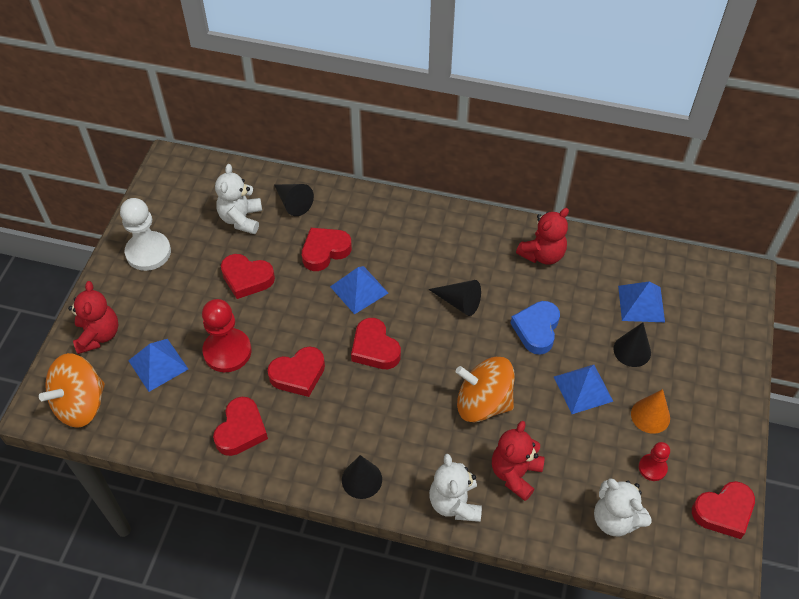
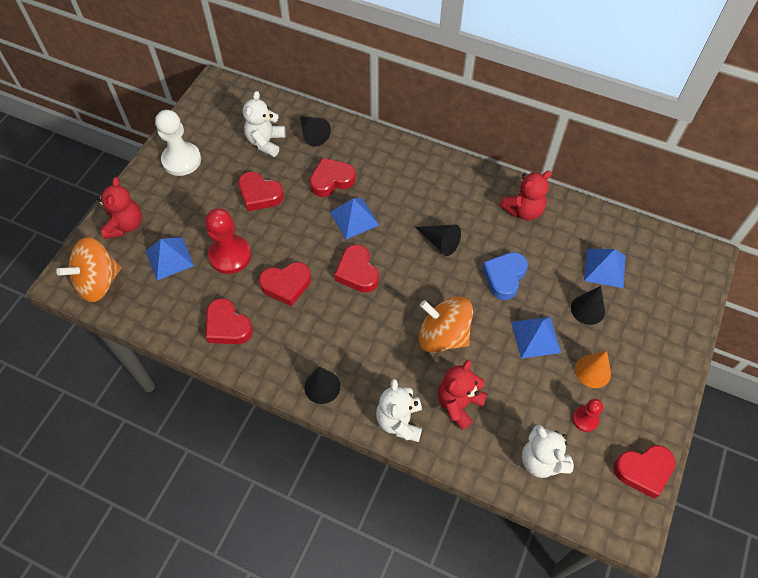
camera: 10 degrees right, 5 degrees up
(241, 430) = (227, 326): red heart -> red heart turned 105 degrees clockwise

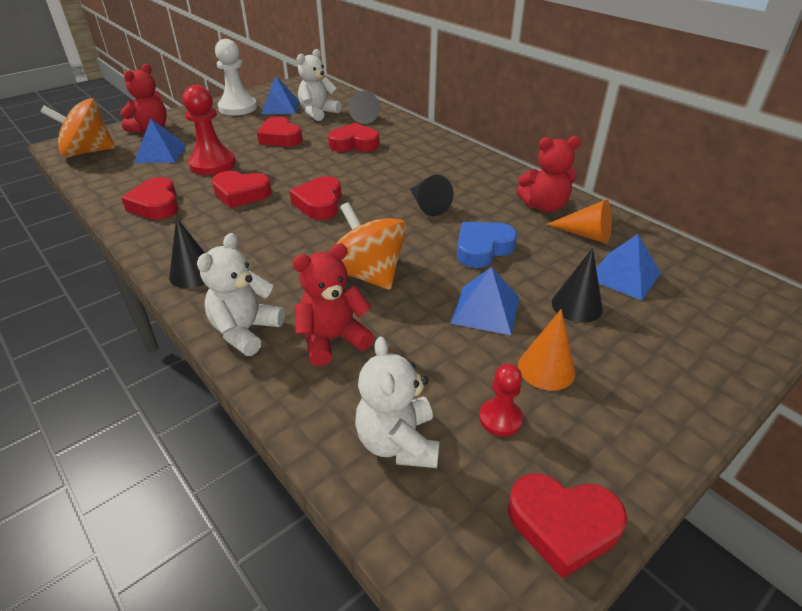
camera: 25 degrees right, 20 degrees down
(354, 218) = (352, 170): blue pyramid -> blue pyramid (280, 107)
(564, 233) = (585, 234): none -> orange cone

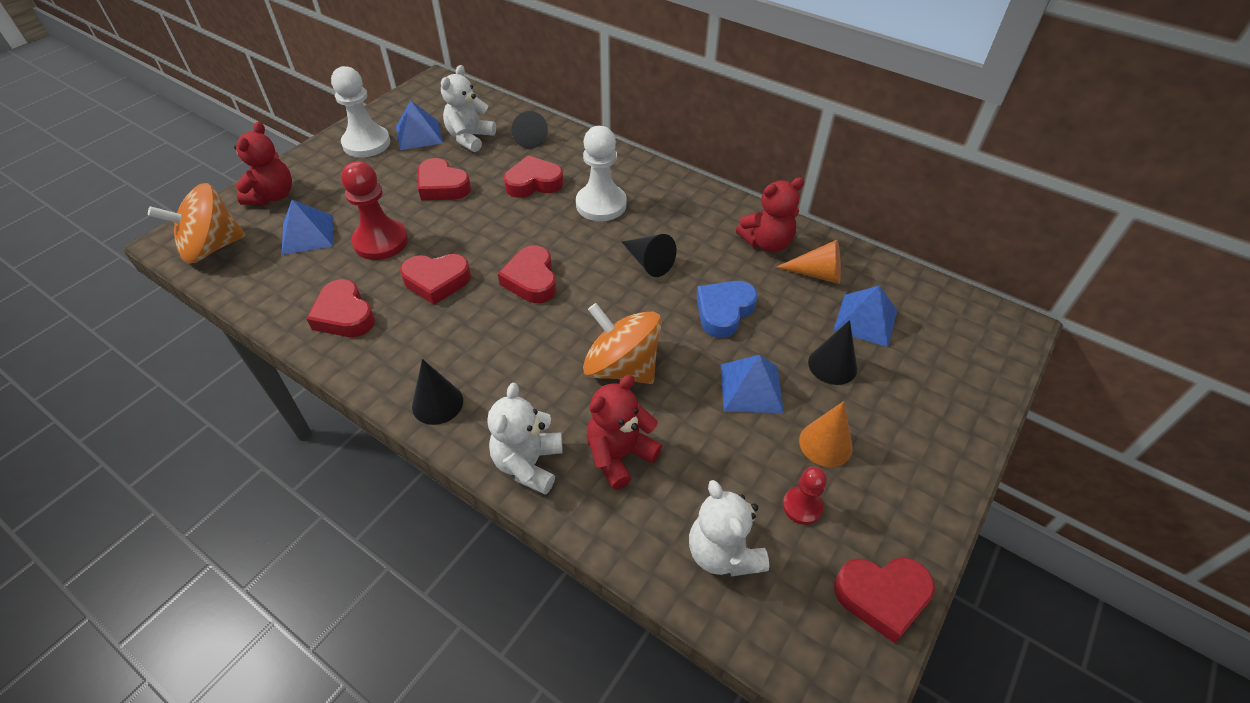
camera: 15 degrees left, 10 degrees up
(404, 163) = (601, 204): none -> white pawn

